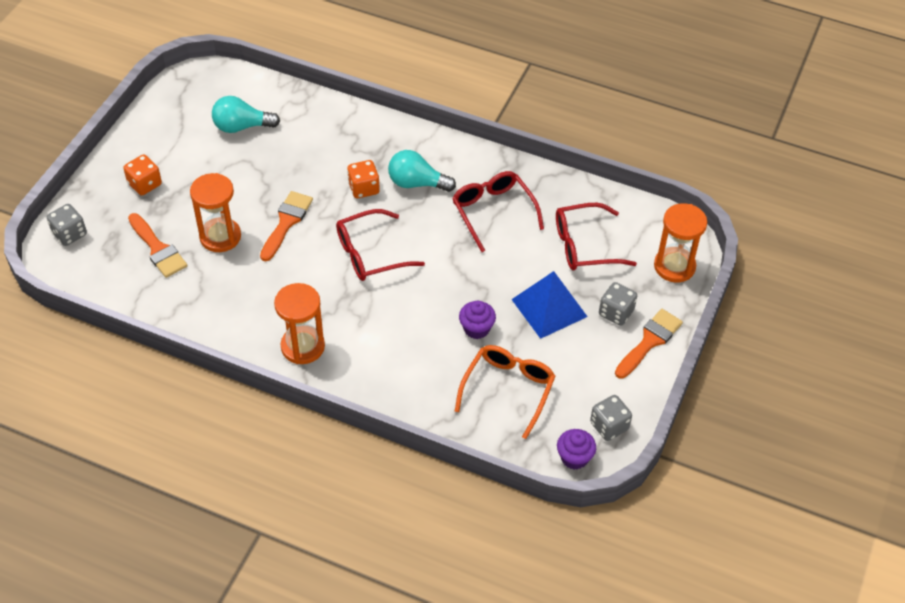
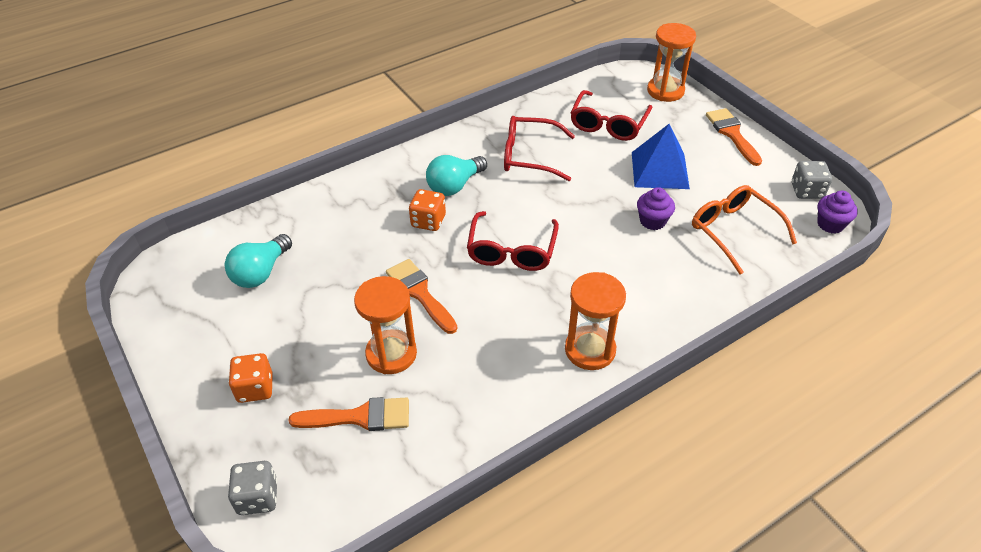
camera: 55 degrees left, 5 degrees down
(616, 312) = (691, 138): grey dice -> none

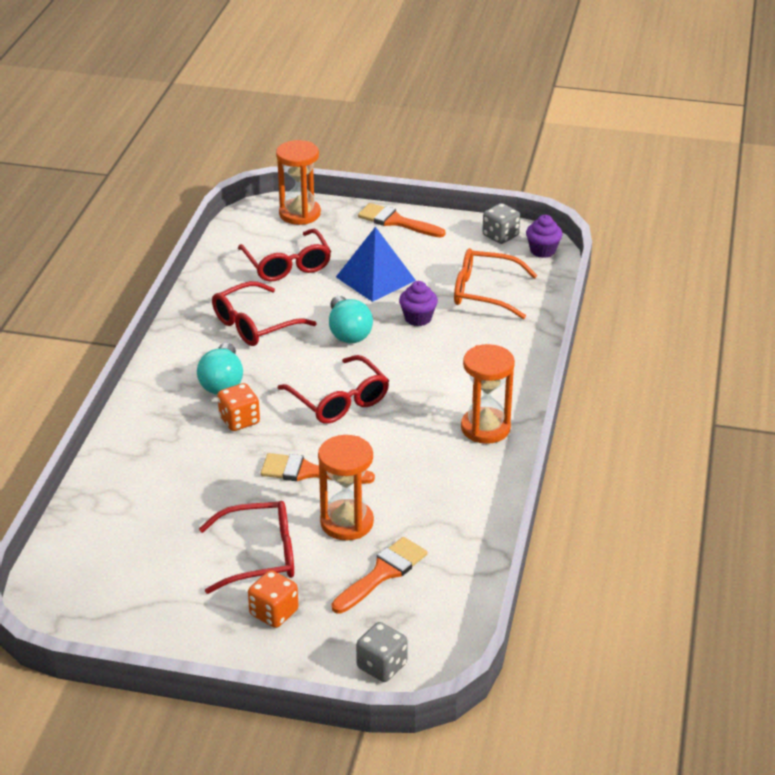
camera: 45 degrees left, 10 degrees down
(261, 273) = (149, 543): turquoise light bulb -> turquoise light bulb (348, 332)
(306, 335) = (260, 556): none -> red glasses

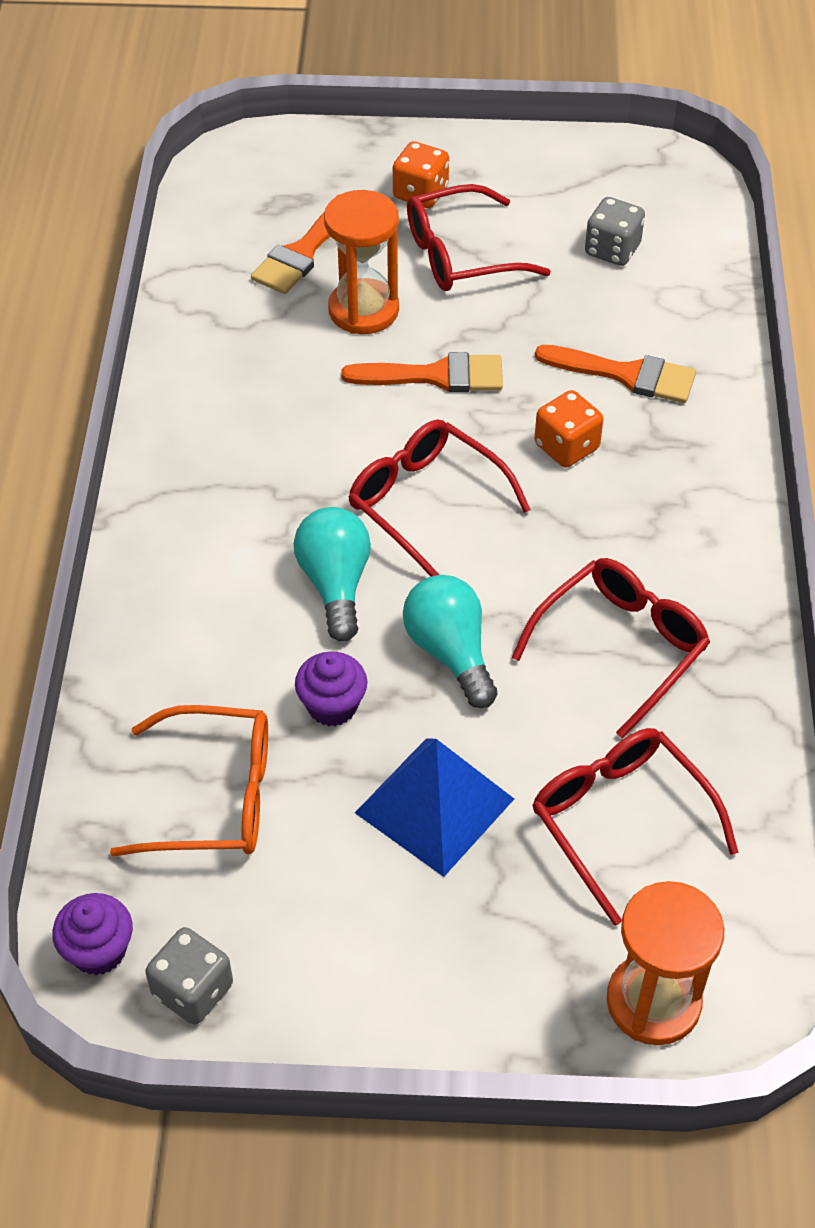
camera: 170 degrees right, 15 degrees up
(222, 382) = (622, 514): turquoise light bulb -> turquoise light bulb (335, 584)
(382, 666) = (283, 155): grey dice -> grey dice (612, 250)
(396, 221) = (432, 1007): orange brush -> orange brush (626, 375)
(485, 428) = (190, 482): orange hourglass -> none

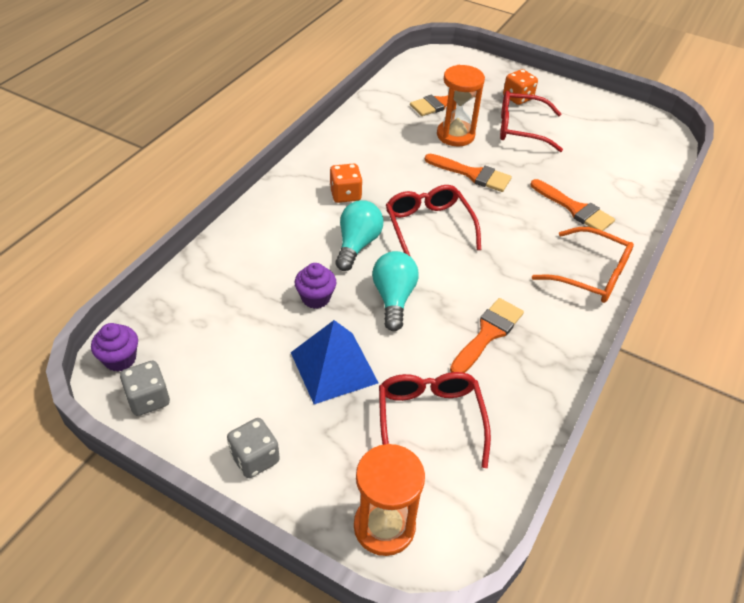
camera: 25 degrees right, 5 degrees down
(215, 796) = (228, 314): orange glasses -> orange glasses (591, 275)
(566, 447) = (520, 229): orange dice -> orange dice (345, 194)
(612, 250) = (603, 152): grey dice -> grey dice (255, 458)
(621, 646) = (488, 333): red glasses -> orange brush

